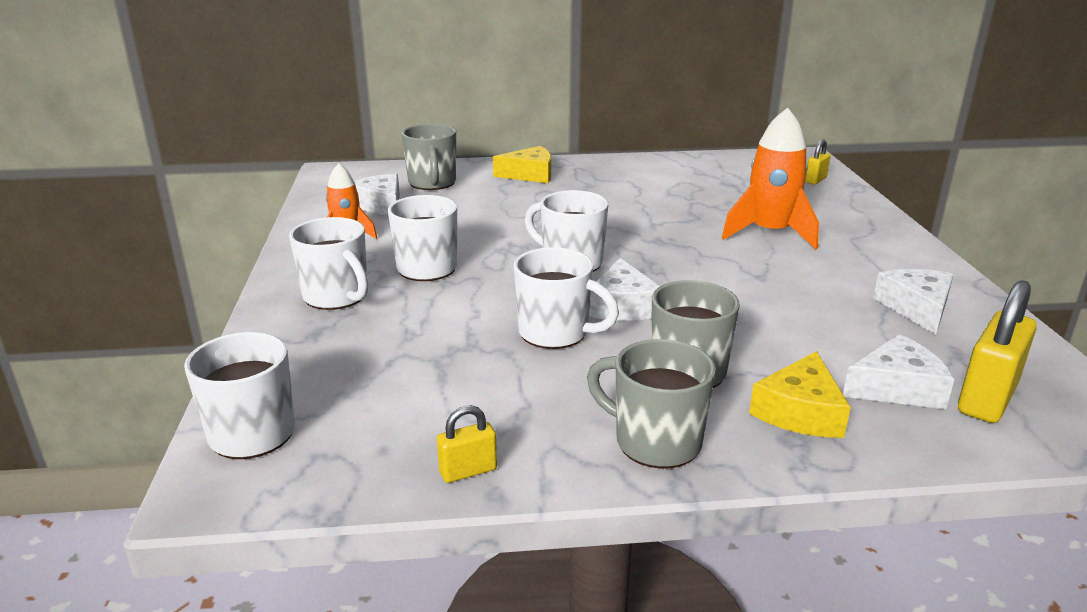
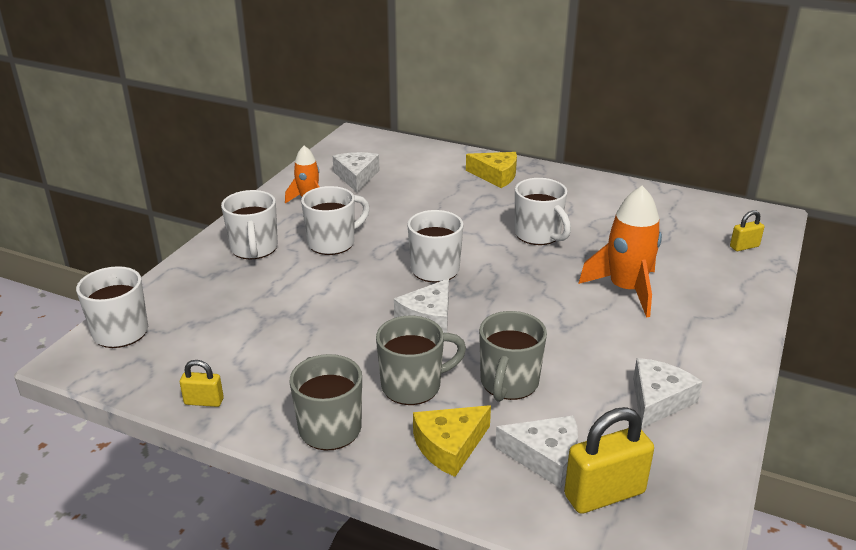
camera: 30 degrees right, 5 degrees up
(432, 183) = (413, 165): grey mug -> grey mug (508, 383)
(556, 333) = (358, 324): white mug -> white mug (538, 235)

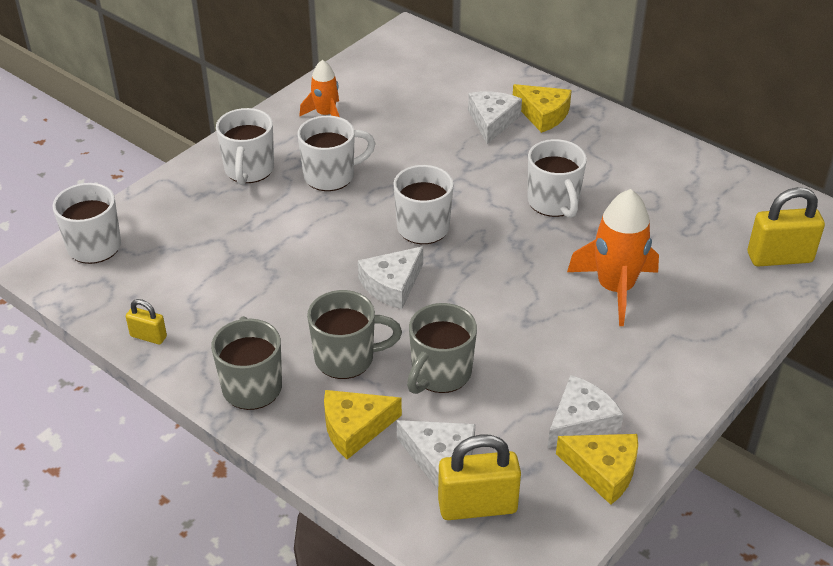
camera: 15 degrees right, 10 degrees up
(356, 177) = (387, 92): white cheese -> white cheese (492, 121)
(702, 438) = (603, 471): none -> yellow cheese
(744, 247) = (779, 257): yellow padlock -> yellow padlock, size x1.87

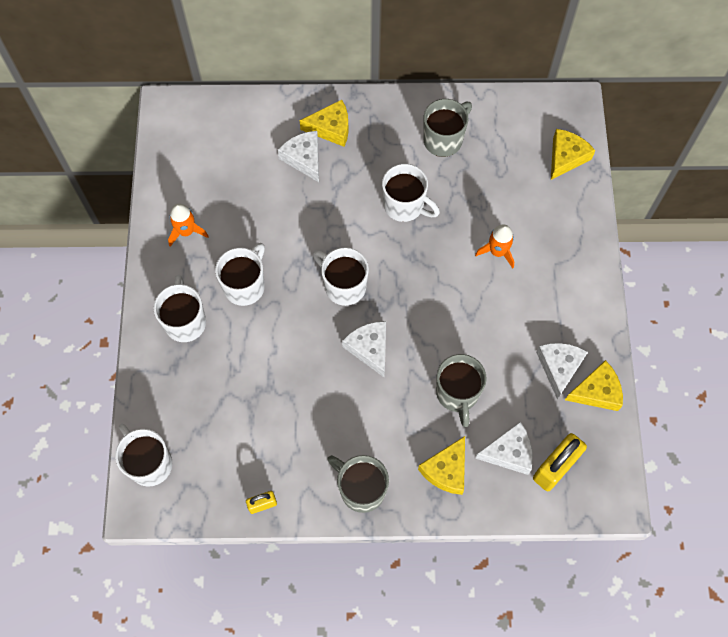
camera: 40 degrees left, 25 degrees up
(249, 170) = (185, 321): white mug -> white mug turned 150 degrees counterclockwise
(346, 358) = (395, 425): grey mug -> grey mug (444, 140)
(392, 285) = (369, 348): white cheese -> white cheese turned 150 degrees clockwise
(615, 288) = (497, 252): orange rocket -> orange rocket, size x0.59
(779, 257) = (566, 157): yellow padlock -> yellow cheese

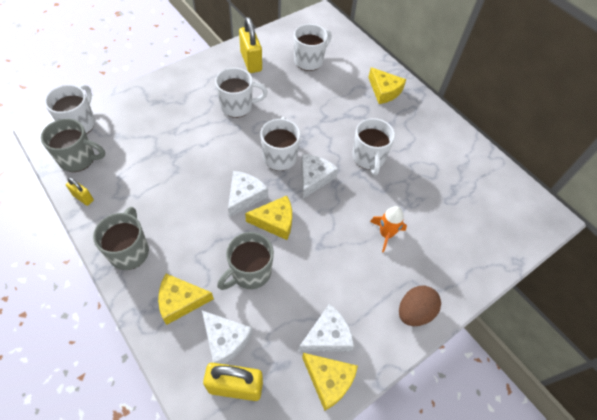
camera: 50 degrees right, 10 degrees down
(185, 321) = (190, 91): white mug -> white mug (309, 61)
(186, 231) = (251, 61): orange rocket -> yellow padlock
(304, 158) = (350, 89): white cheese -> white cheese (314, 178)
(444, 140) = (438, 153): grey mug -> grey mug (78, 159)
(566, 157) = (504, 236): yellow cheese -> yellow cheese (275, 221)
(584, 284) = (414, 312): none -> brown egg

